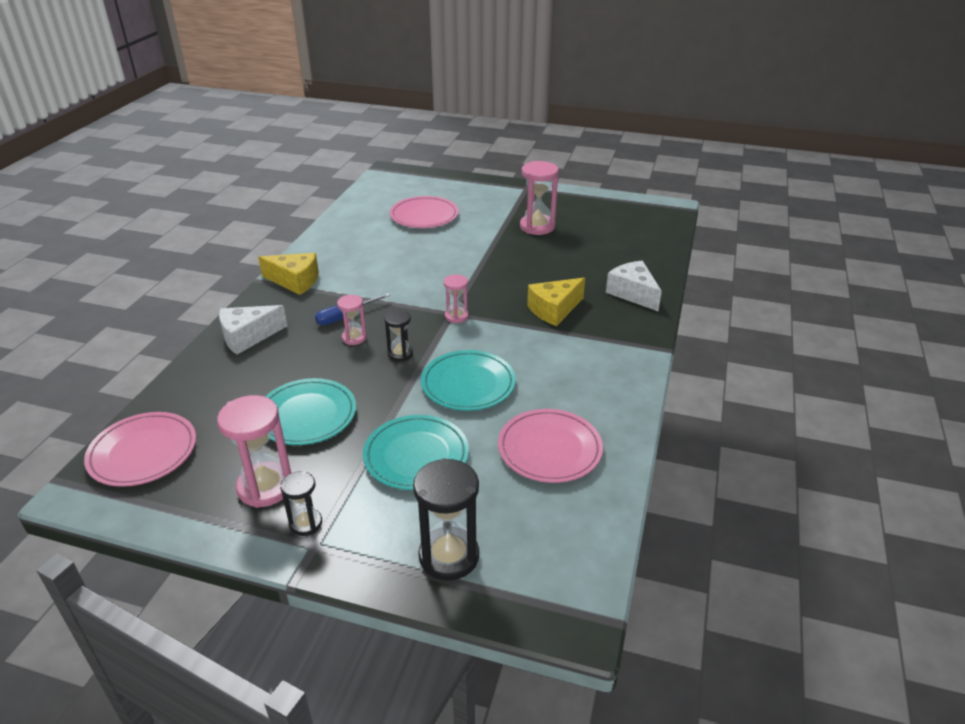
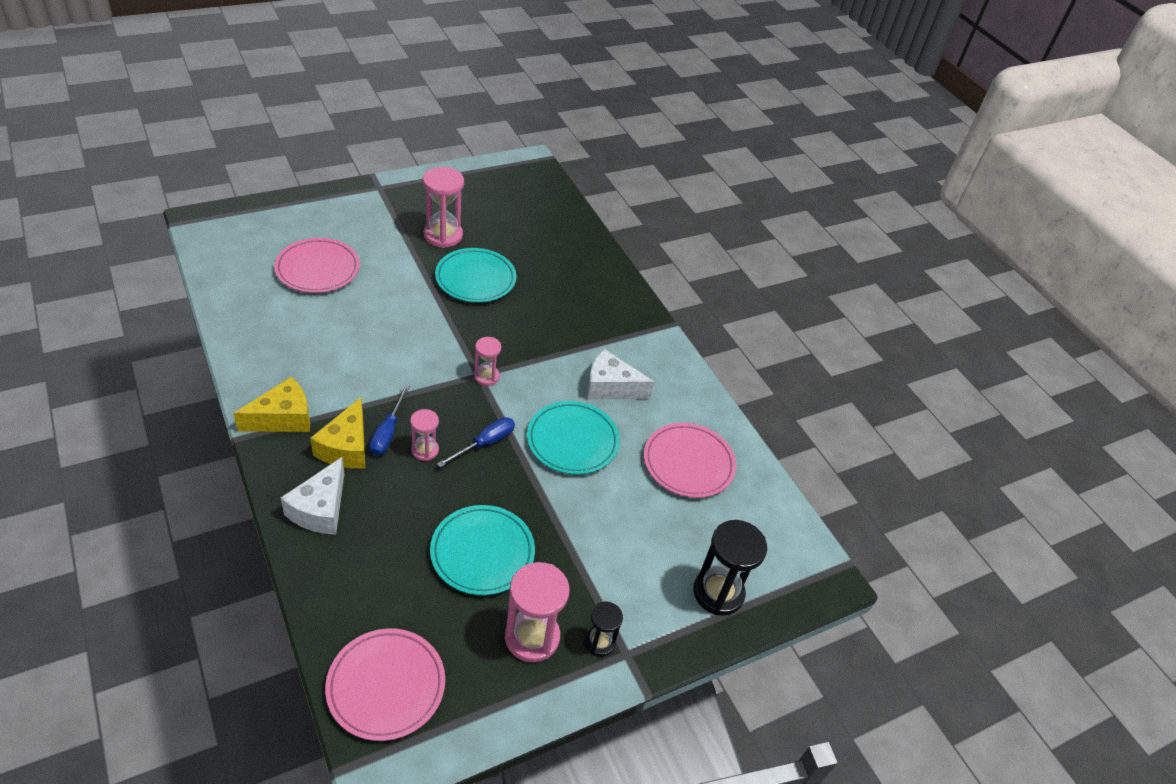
camera: 50 degrees left, 10 degrees up
(400, 354) = (485, 443): black hourglass -> blue screwdriver
(416, 456) = (609, 530): turquoise plate -> turquoise plate (475, 279)
(554, 310) = (556, 327): yellow cheese -> yellow cheese (346, 447)
(633, 293) = (597, 278): white cheese -> white cheese (610, 387)

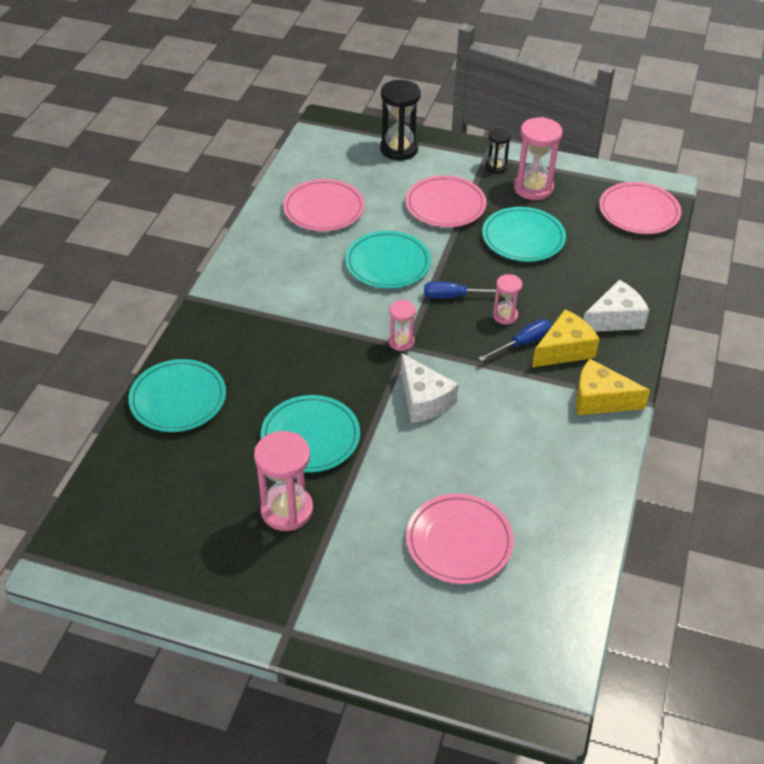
camera: 130 degrees left, 0 degrees up
(584, 258) = (178, 399): none -> turquoise plate
(594, 544) = (445, 205): none -> pink plate
(610, 387) = (311, 281): white cheese -> white cheese (424, 400)

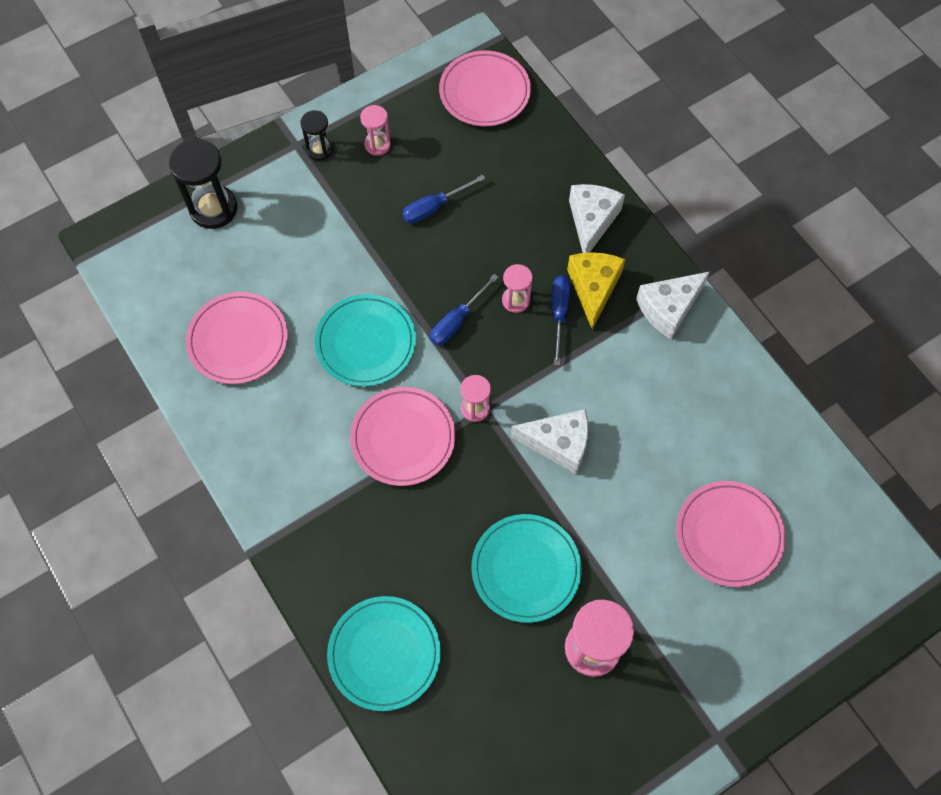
camera: 50 degrees left, 20 degrees up
(445, 205) = (332, 233): pink plate -> pink plate (403, 438)
(523, 238) = (434, 207): turquoise plate -> blue screwdriver
(533, 188) = (377, 144): pink hourglass -> pink hourglass, size x0.57
(600, 399) = (668, 308): yellow cheese -> white cheese

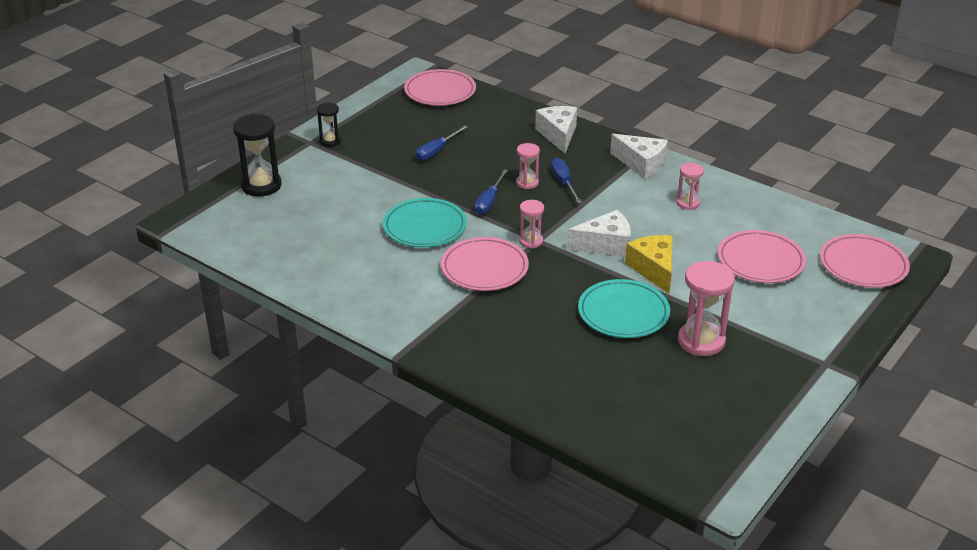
camera: 20 degrees left, 30 degrees down
(238, 340) = (320, 247): pink plate -> pink plate (863, 265)
(377, 144) = (374, 130): pink hourglass -> pink hourglass (688, 203)
(384, 654) = (541, 384): turquoise plate -> none
(593, 288) = (581, 165): yellow cheese -> yellow cheese (653, 269)
(668, 308) = (641, 164): white cheese -> white cheese turned 90 degrees counterclockwise

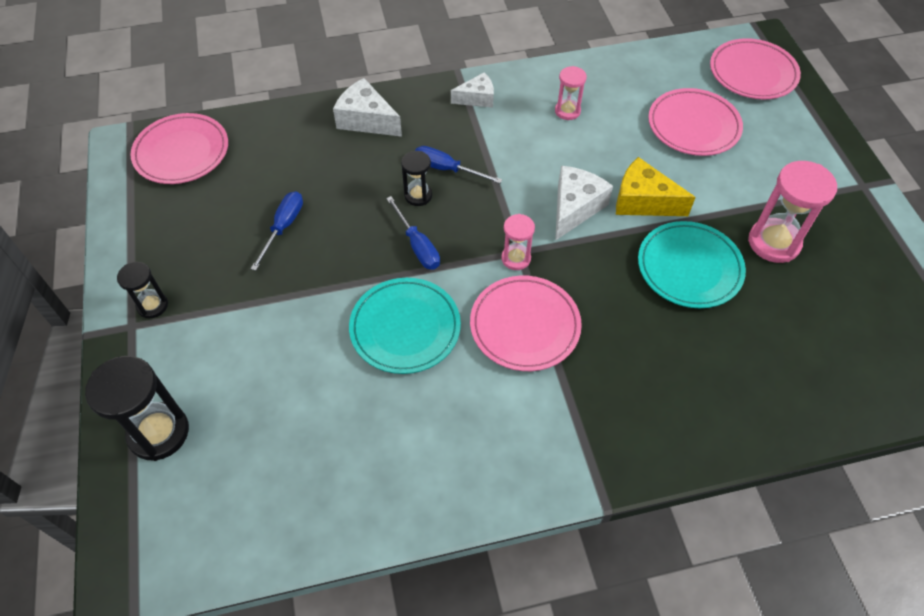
camera: 50 degrees left, 20 degrees up
(436, 151) = (283, 227): blue screwdriver -> blue screwdriver turned 150 degrees counterclockwise
(527, 183) = (418, 195): pink hourglass -> black hourglass
(641, 164) = (477, 98): white cheese -> white cheese, size x0.65

